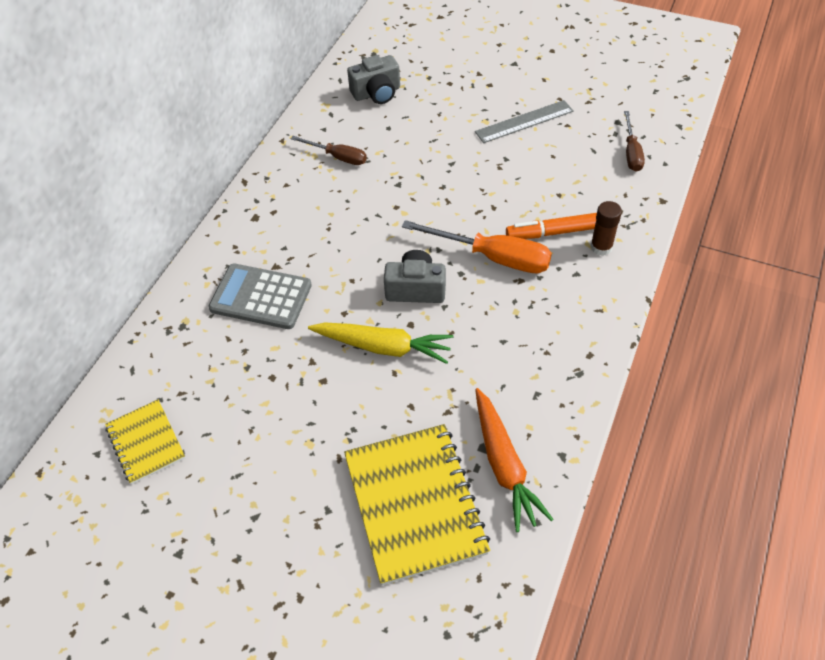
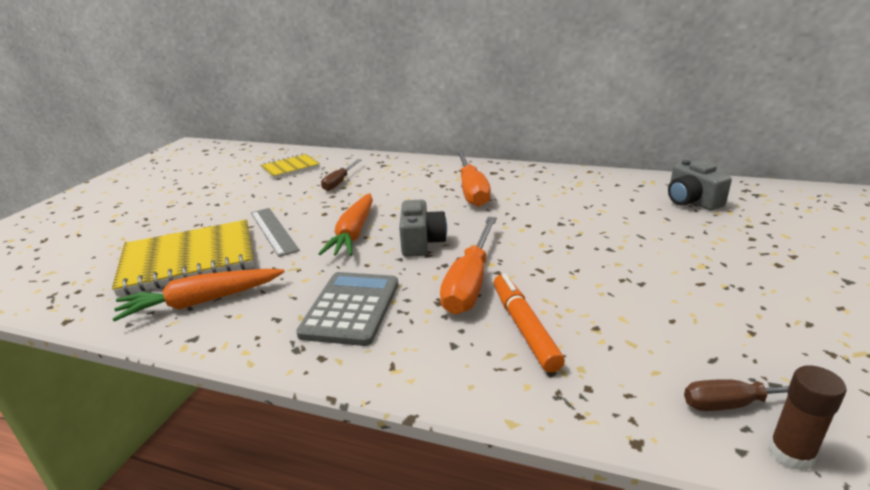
camera: 85 degrees right, 25 degrees down
(261, 297) = (409, 183): grey calculator -> grey calculator (351, 308)
(301, 241) = (471, 190): none -> orange screwdriver
(338, 157) = (582, 193): brown screwdriver -> brown screwdriver (339, 182)
(383, 347) = (353, 233): yellow carrot -> orange carrot
(524, 121) = (726, 293): grey ruler -> grey ruler (274, 231)
(601, 247) = (506, 367): brown glue stick -> brown glue stick (791, 453)

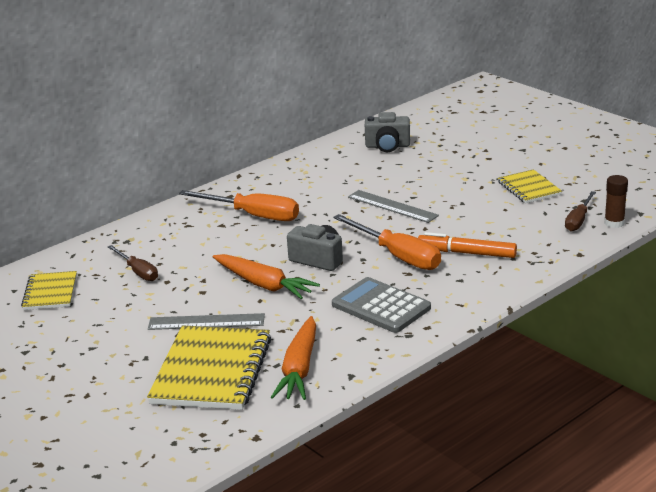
camera: 60 degrees left, 0 degrees up
(573, 244) = (392, 206): none -> grey ruler
(755, 321) = (529, 188): none -> yellow notebook

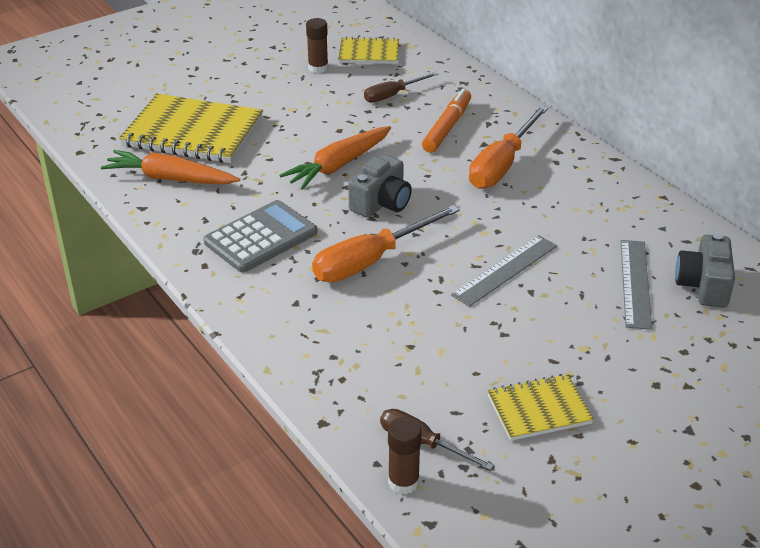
camera: 95 degrees right, 10 degrees up
(79, 317) = (318, 68): none -> brown glue stick
(206, 322) = (279, 131): grey ruler -> grey ruler (635, 283)
(466, 253) = (359, 317): orange marker -> orange marker (447, 127)

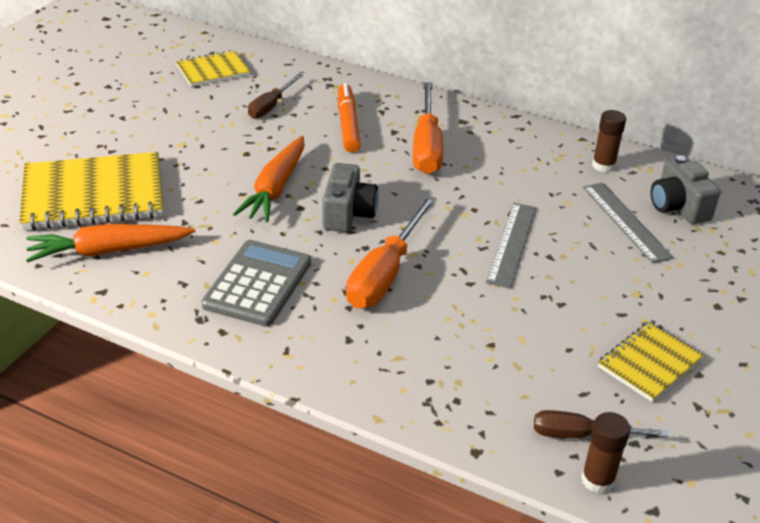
camera: 30 degrees left, 0 degrees up
(318, 68) = (174, 97): brown glue stick -> brown glue stick (603, 166)

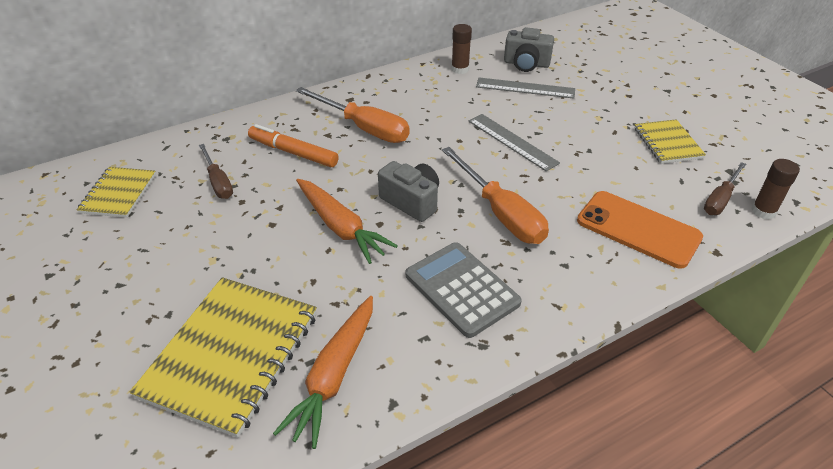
camera: 55 degrees left, 5 degrees up
(455, 378) = (638, 229): none -> orange phone

